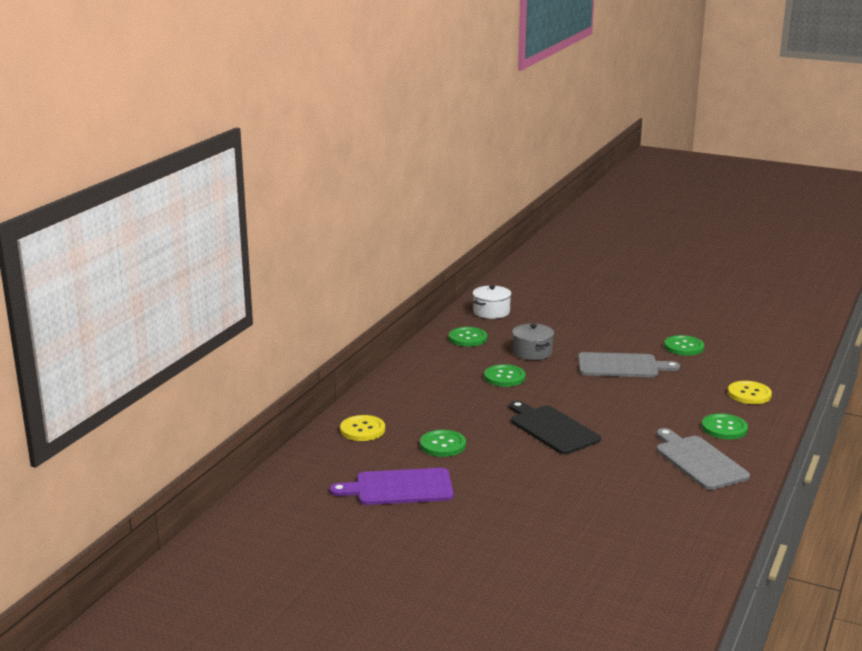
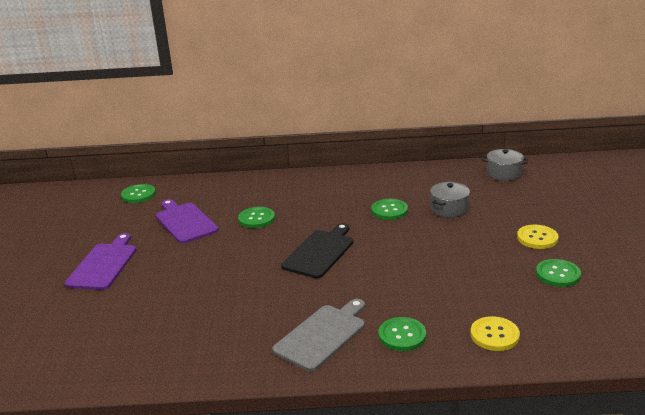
camera: 65 degrees right, 5 degrees up
(362, 430) = (255, 187): yellow button -> yellow button (537, 238)
(451, 557) = (103, 264): none -> purple cutting board
(467, 338) = (441, 179): green button -> green button (138, 195)
(491, 312) = (503, 173): white pot -> grey pot
(621, 366) = (473, 253): grey cutting board -> none

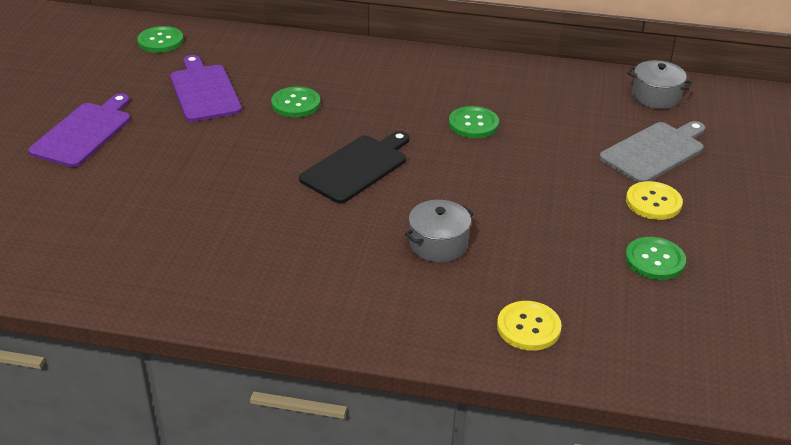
camera: 10 degrees right, 10 degrees up
(322, 335) = (312, 282): grey cutting board -> grey cutting board (654, 151)
(402, 335) = (410, 303): green button -> none
(449, 209) = (554, 136): grey pot -> grey pot (438, 244)

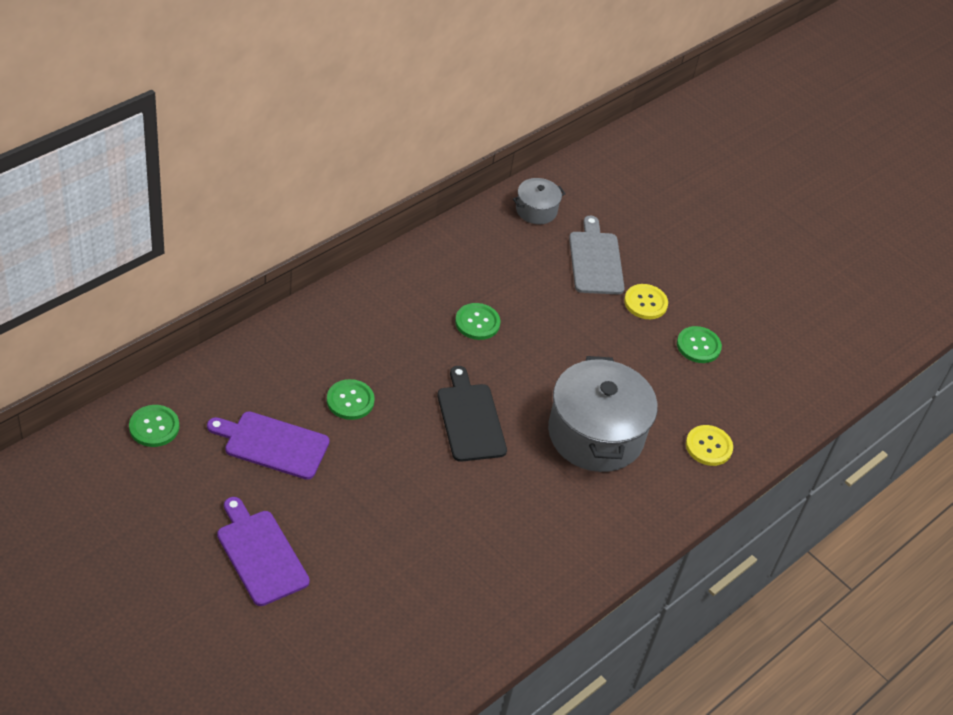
camera: 60 degrees left, 10 degrees up
(438, 244) = (595, 434): grey pot -> grey pot, size x2.05

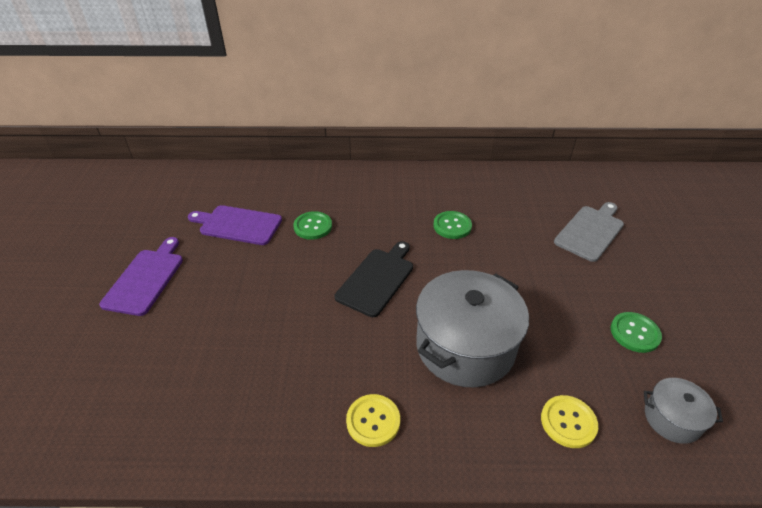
camera: 50 degrees right, 5 degrees down
(154, 427) = (194, 184): green button -> none
(272, 444) = (238, 225): purple cutting board -> purple cutting board turned 45 degrees counterclockwise
(536, 210) = (570, 184): grey pot -> grey pot (672, 419)
(645, 303) = (609, 277): yellow button -> yellow button (373, 421)

